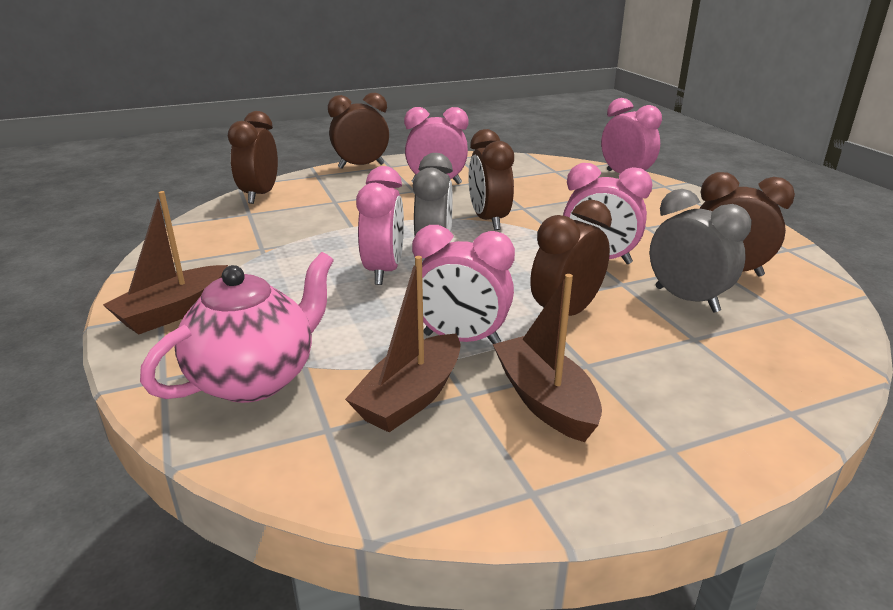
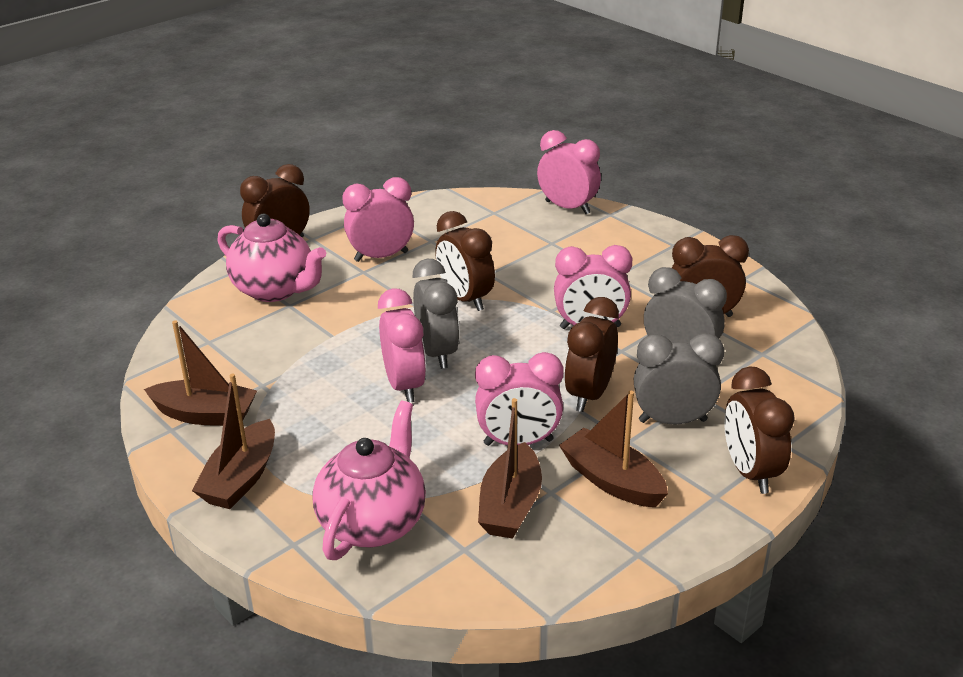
camera: 20 degrees left, 5 degrees up
(195, 259) = (205, 414): none -> brown boat
(260, 195) = (199, 313): brown clock -> brown clock (750, 472)
(332, 190) = (275, 290): none -> pink teapot
(650, 356) = (672, 421): none -> grey clock

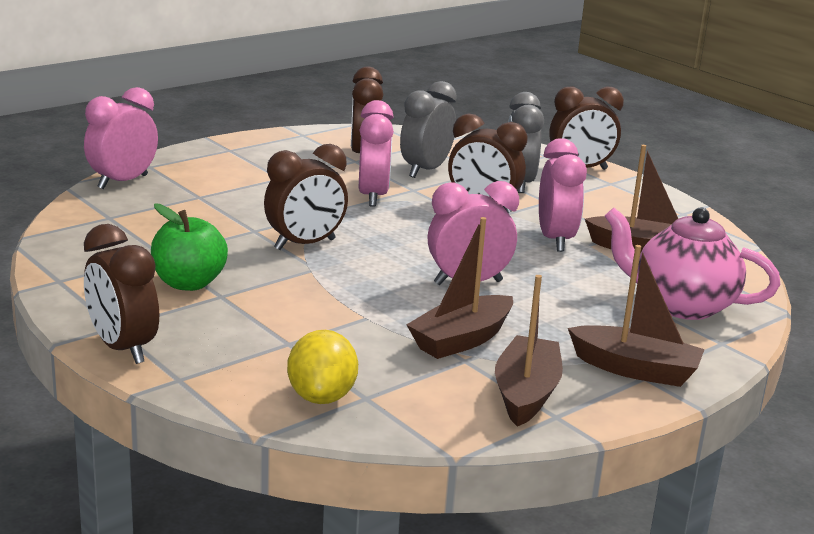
camera: 90 degrees left, 10 degrees down
(210, 323) = (321, 397): none -> yellow lemon
(275, 290) = (247, 352): pink teapot -> none
(381, 256) = (189, 283): pink clock -> green apple
(437, 353) = (409, 264): grey clock -> none
(612, 481) = (600, 212): brown boat -> brown boat (461, 340)

